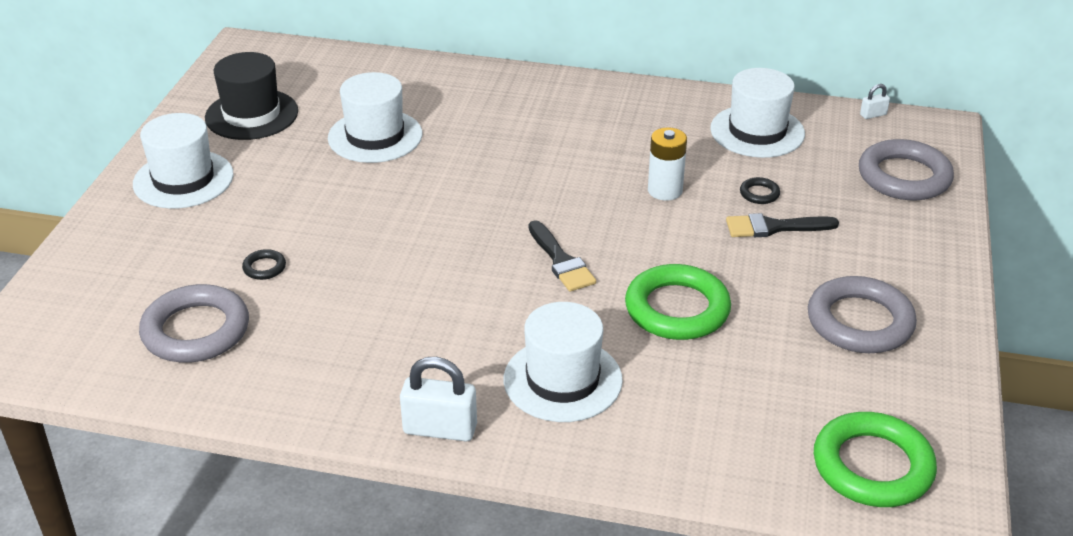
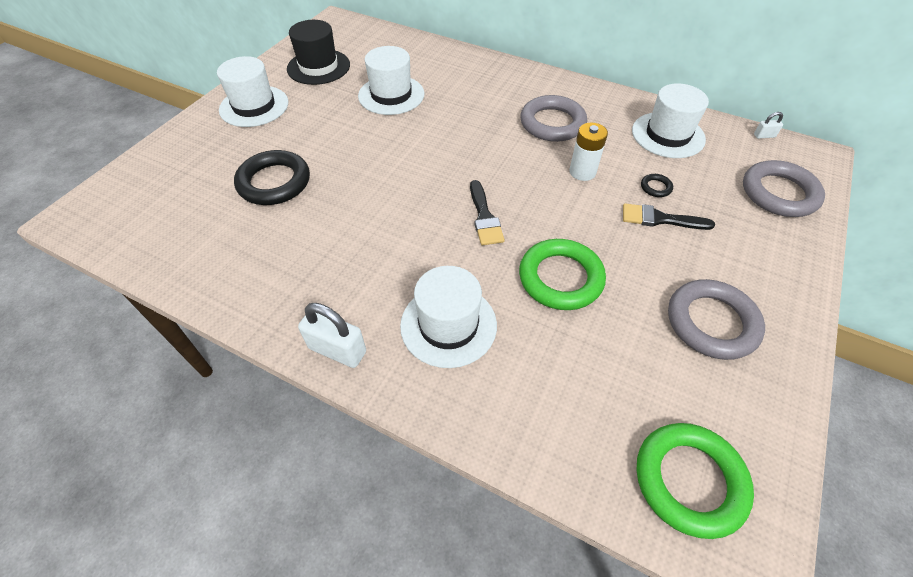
camera: 15 degrees right, 15 degrees up
(196, 330) = (205, 224): grey ring -> grey ring (552, 123)
(264, 267) = (274, 182): black ring -> black ring, size x2.35

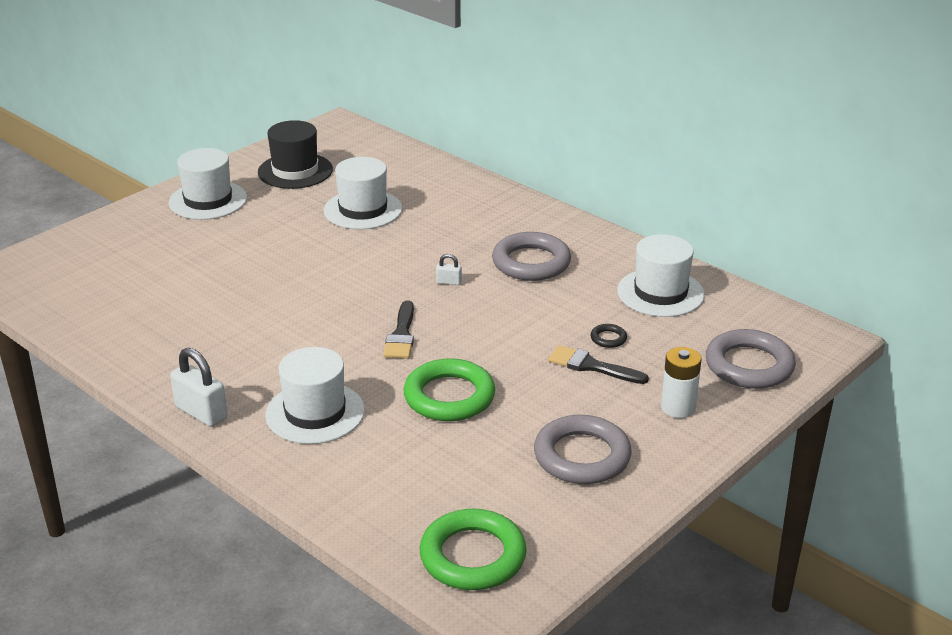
camera: 15 degrees right, 20 degrees down
(274, 182) = (200, 272): black ring -> none
(582, 172) = (534, 312): white battery -> white battery (678, 408)
(764, 136) = (779, 310): white padlock -> white padlock (449, 282)

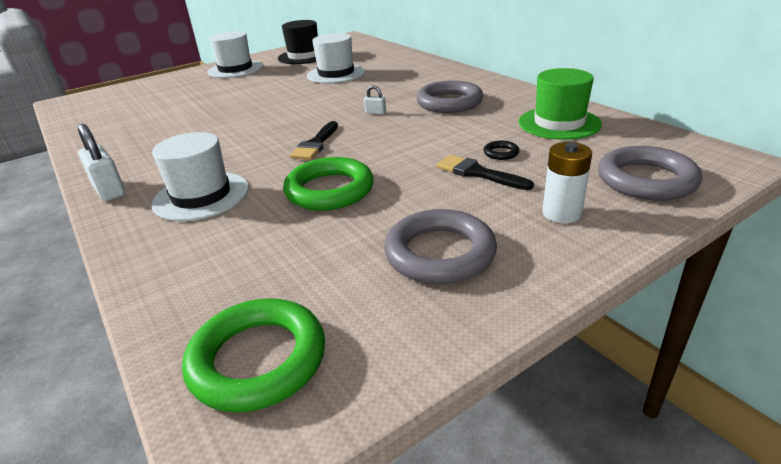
camera: 15 degrees right, 0 degrees up
(660, 293) = (559, 123): white hat -> green hat

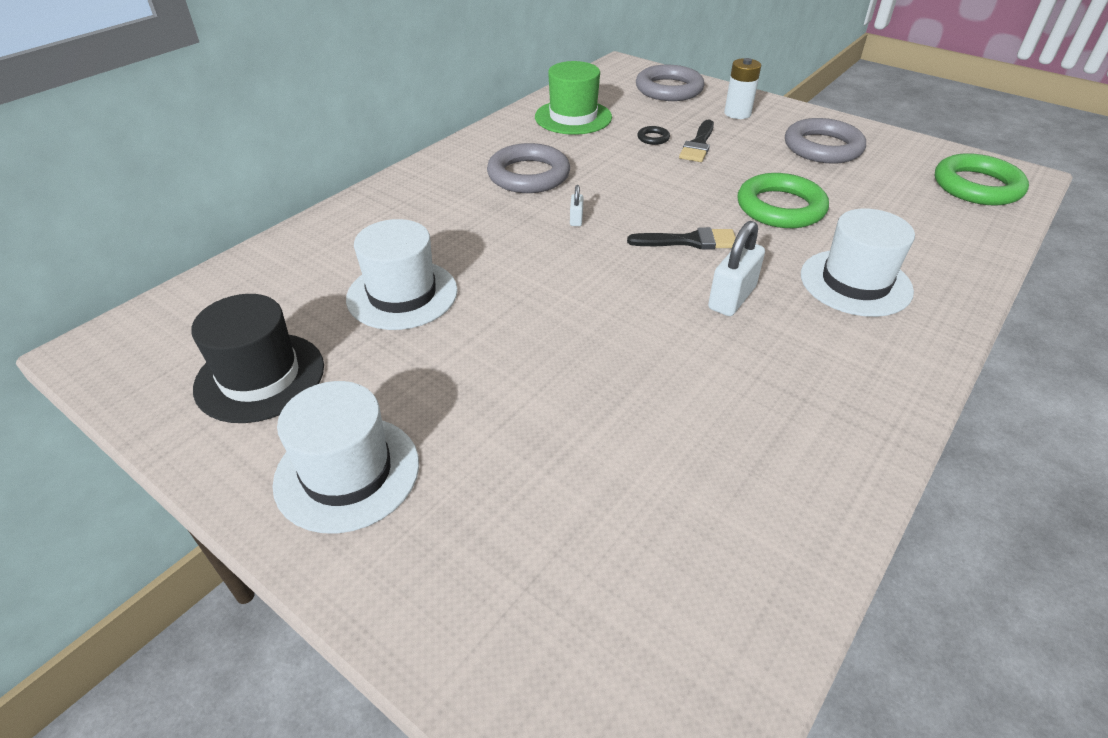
camera: 110 degrees left, 10 degrees up
(109, 190) = (911, 368): white padlock -> white padlock (732, 298)

